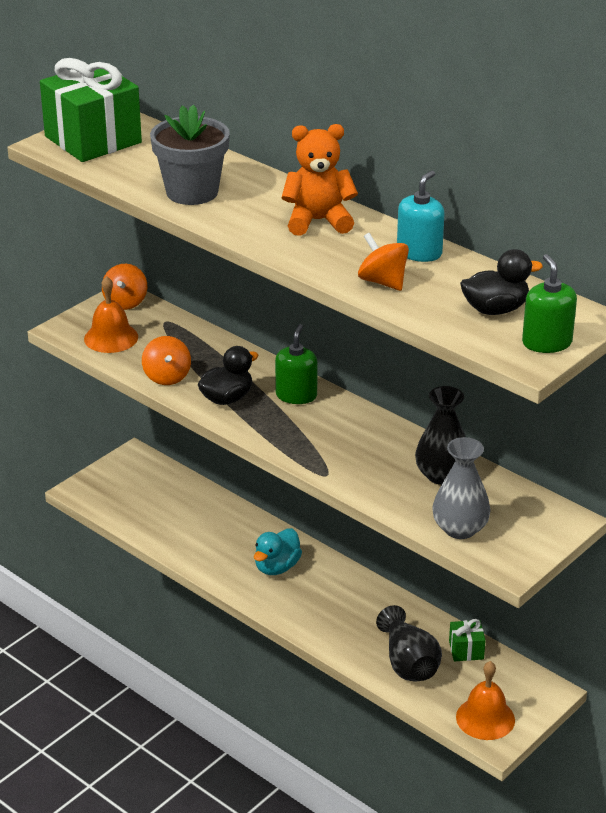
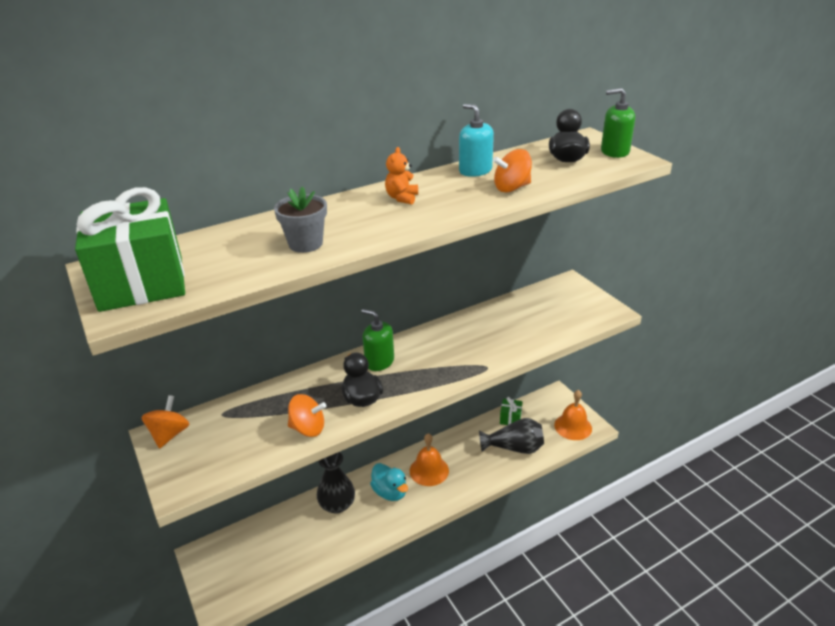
camera: 70 degrees left, 0 degrees up
(111, 337) = (220, 455): orange bell -> orange bell (429, 470)
(125, 302) = (169, 434): orange spinning top -> orange spinning top turned 105 degrees counterclockwise
(192, 192) = (305, 244): grey flower pot -> grey flower pot, size x0.66
(318, 221) = (402, 198): orange teddy bear -> orange teddy bear, size x0.57
(441, 475) = (507, 317): black vase -> black vase (337, 505)
(460, 529) = (568, 322): grey vase -> none

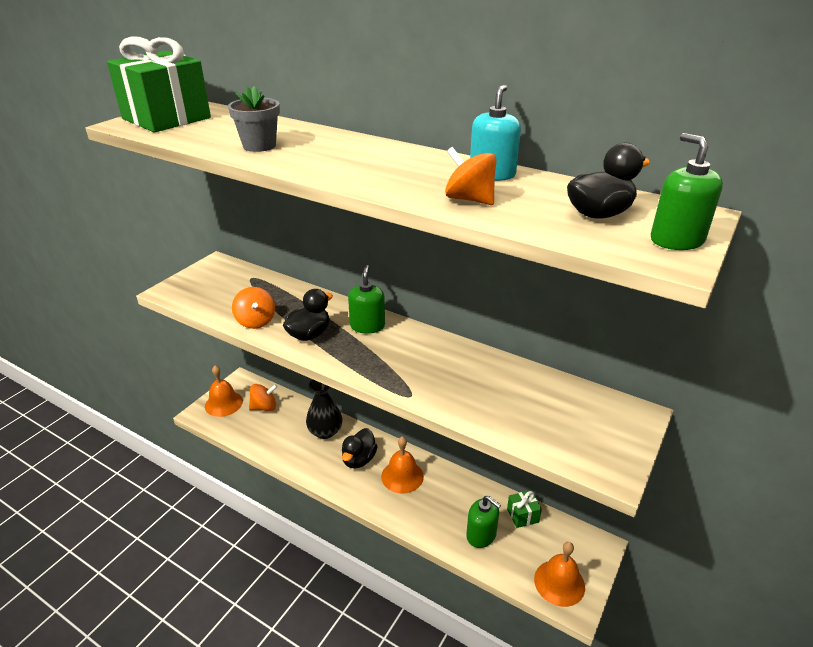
camera: 60 degrees right, 0 degrees up
(169, 434) = (218, 266): orange spinning top -> orange spinning top (264, 407)
(224, 580) = (223, 403): none -> orange bell
(390, 492) = (359, 459): turquoise duck -> black duck
(402, 198) = (384, 158): orange teddy bear -> none
(514, 448) = (481, 535): black vase -> green soap dispenser

